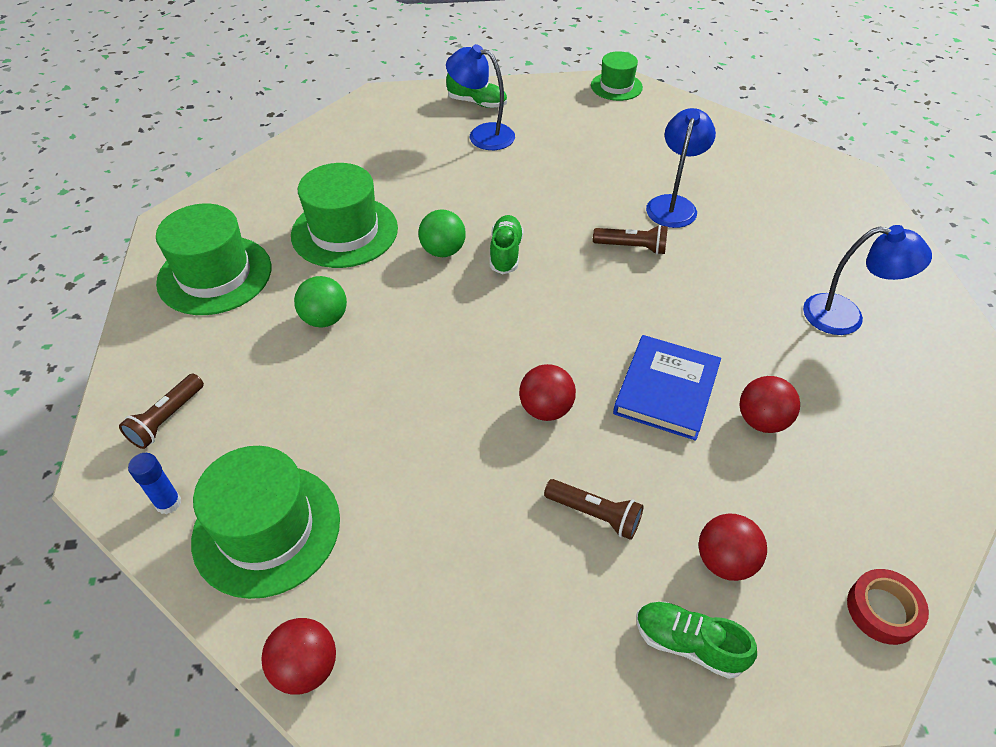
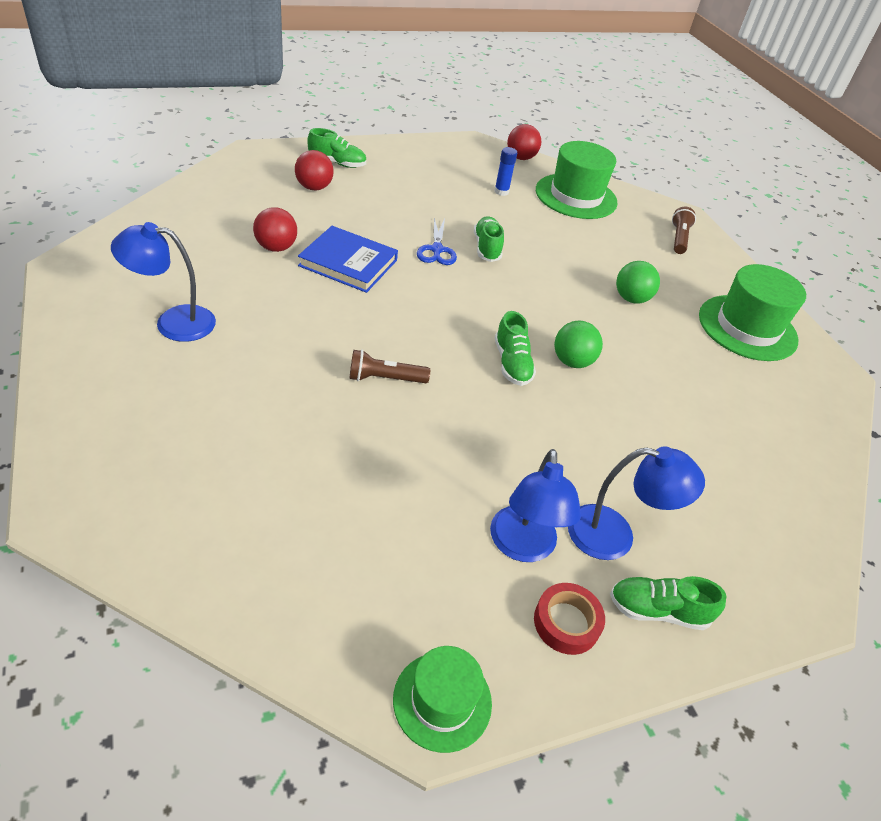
camera: 160 degrees right, 5 degrees down
(168, 503) = (637, 205): blue glue stick -> blue glue stick (501, 192)
(344, 232) = (676, 375): green hat -> none
(474, 410) = (487, 248): none -> green shoe
(546, 409) = (437, 250): red ball -> blue scissors
(594, 514) = (393, 203): brown flashlight -> none
(666, 390) = (348, 263): blue book -> blue book turned 75 degrees counterclockwise
(673, 204) = (338, 438): blue lamp -> blue lamp (522, 547)
(882, 610) = (225, 172): red tape -> red tape (566, 622)

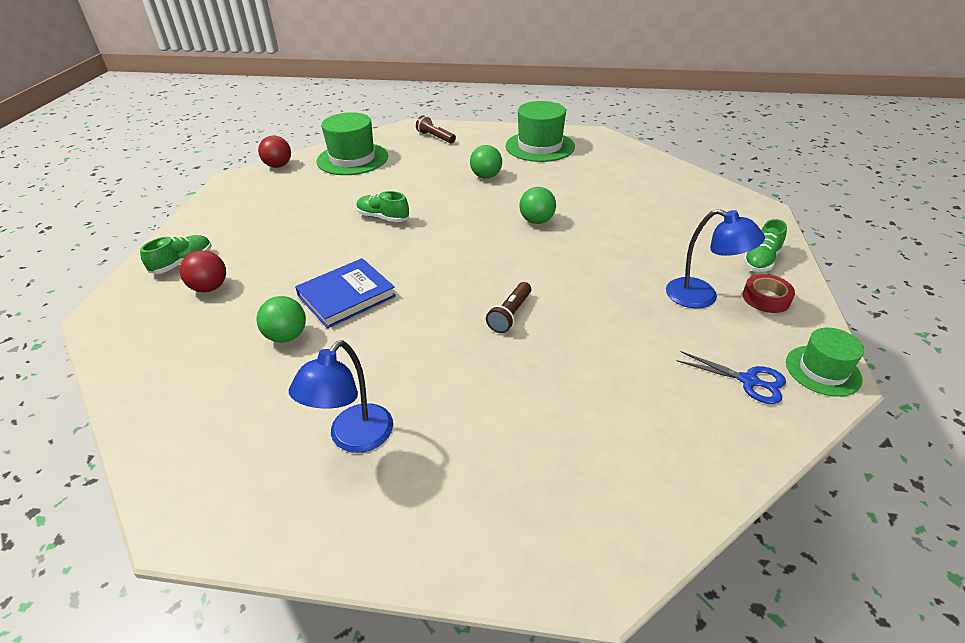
camera: 55 degrees left, 5 degrees down
(276, 247) = (287, 336): red ball -> green ball
(437, 250) = (366, 242): blue scissors -> blue scissors (748, 381)
(501, 192) = (315, 189): blue glue stick -> none
(512, 363) = (525, 247): green shoe -> none
(615, 535) = (700, 256): blue lamp -> none

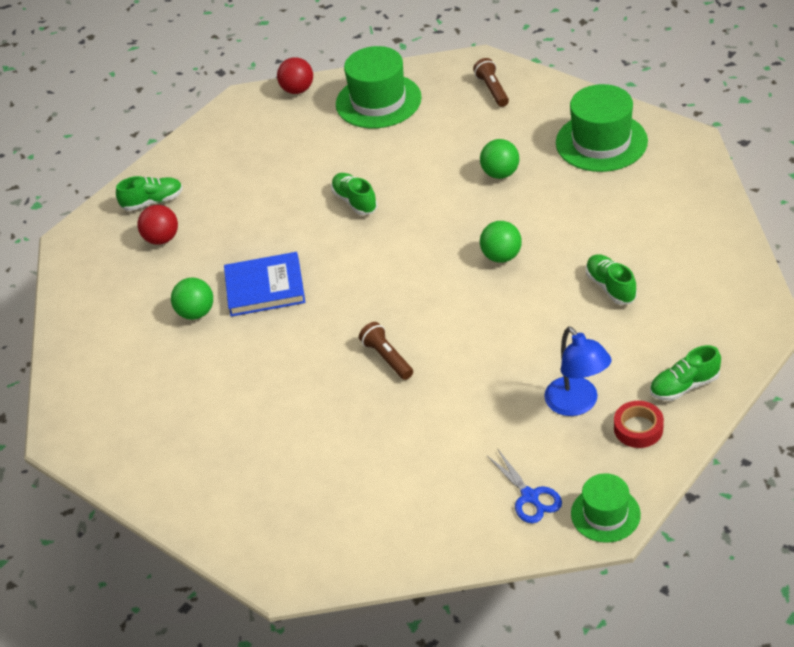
camera: 35 degrees right, 5 degrees up
(353, 438) = (195, 421): blue lamp -> none
(510, 314) = (387, 358): brown flashlight -> brown flashlight turned 90 degrees clockwise
(637, 218) = (610, 287): none -> green shoe

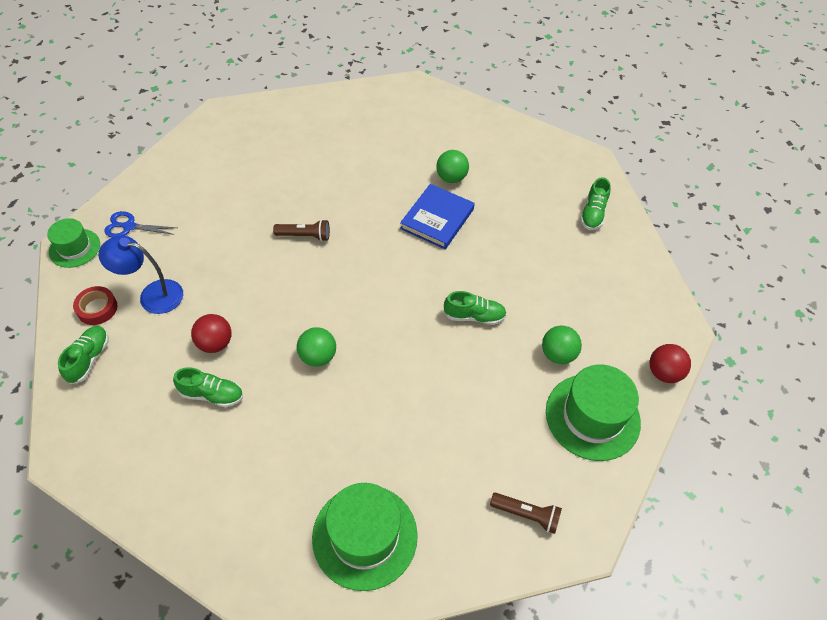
camera: 120 degrees right, 10 degrees up
(162, 239) = (544, 198): red ball -> red ball (215, 343)
(500, 174) = (406, 428): green ball -> green ball (558, 354)

